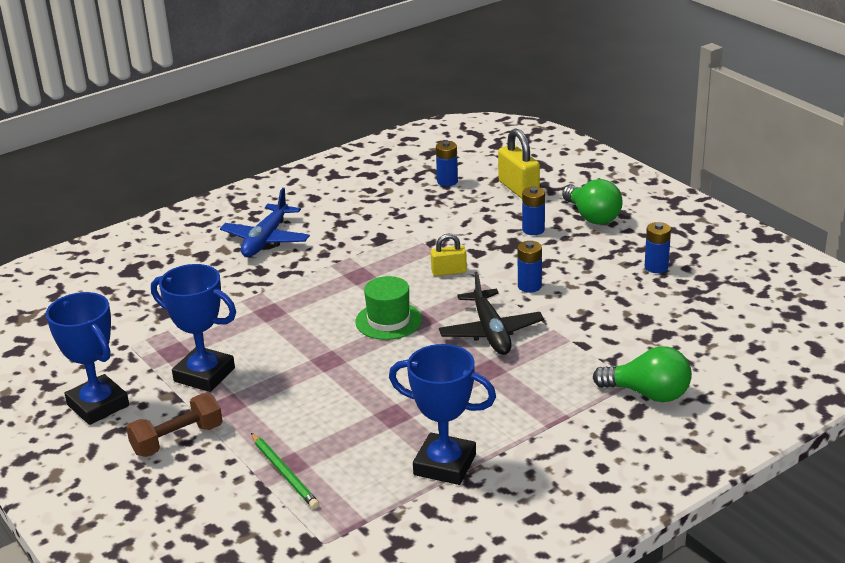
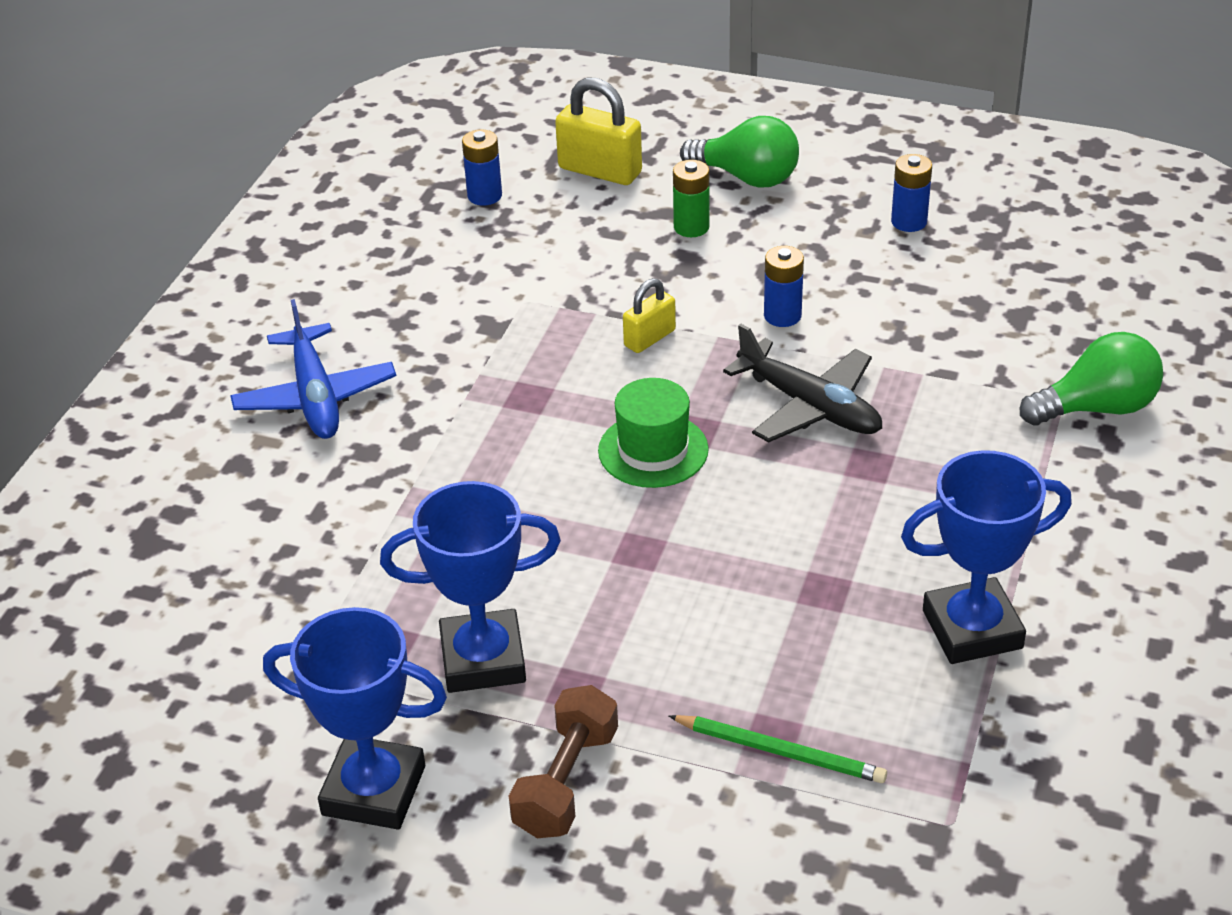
camera: 35 degrees left, 10 degrees up
(533, 230) = (691, 227): blue battery -> green battery

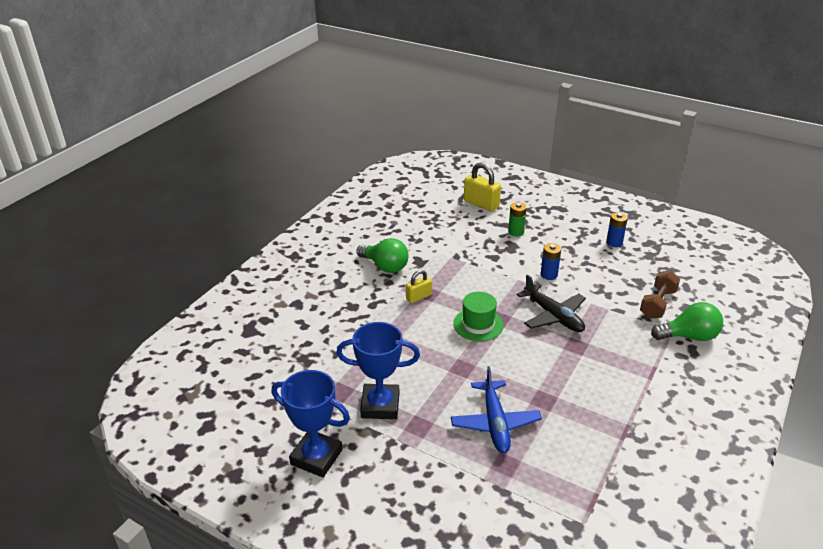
camera: 10 degrees right, 5 degrees down
(315, 397) = (337, 280): blue plane -> blue plane (495, 423)
(484, 196) = (429, 208): blue battery -> none
(566, 782) = (404, 469): brown dumbbell -> brown dumbbell (657, 304)
(649, 338) = (487, 276): yellow padlock -> yellow padlock (418, 297)
(747, 177) = (545, 215): green light bulb -> green light bulb (385, 266)
(780, 752) = (508, 472): green pencil -> none
(972, 629) = (611, 429): blue trophy -> none

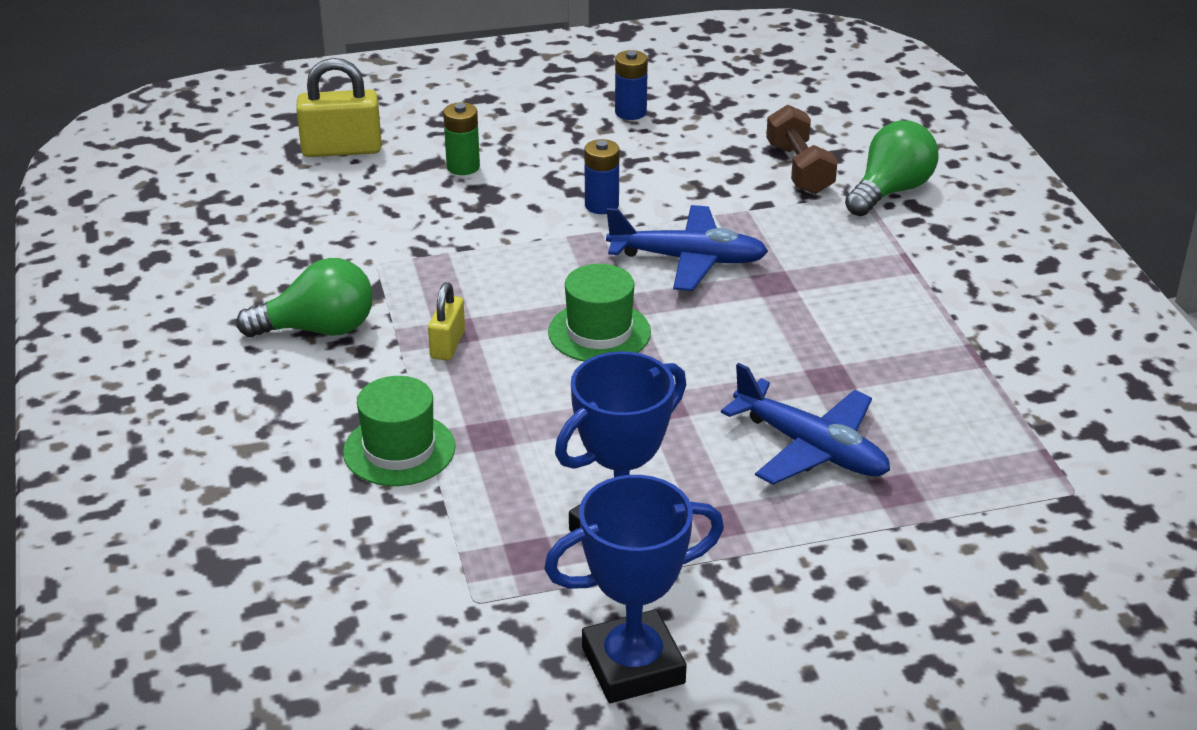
camera: 45 degrees left, 0 degrees up
(352, 325) = (399, 450): none -> green hat
(553, 316) = (688, 260): black plane -> blue plane

